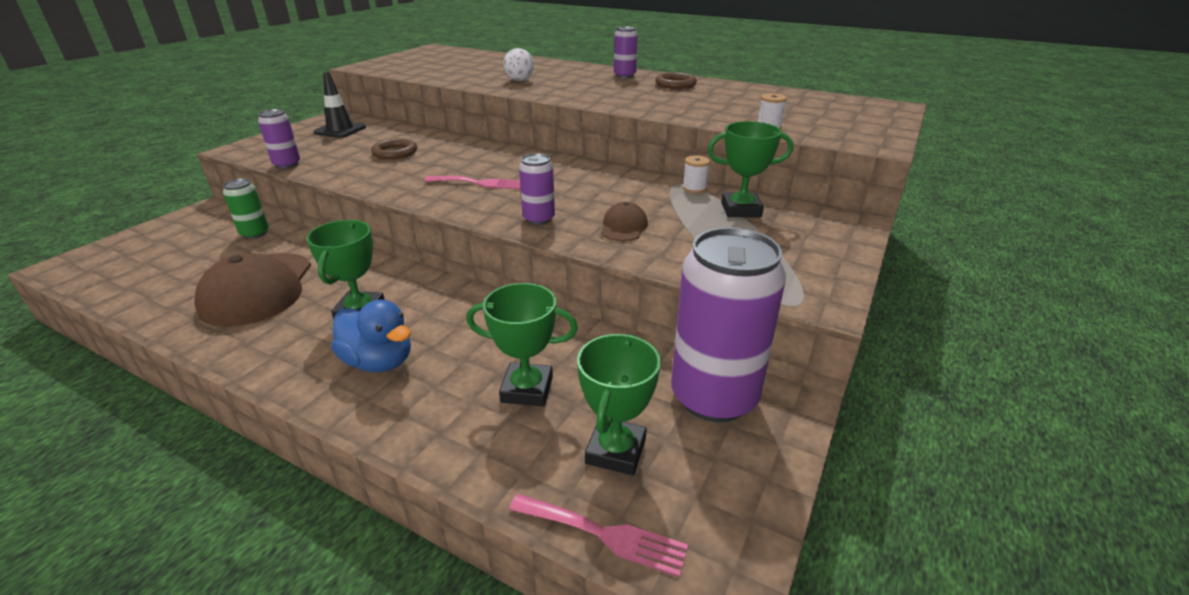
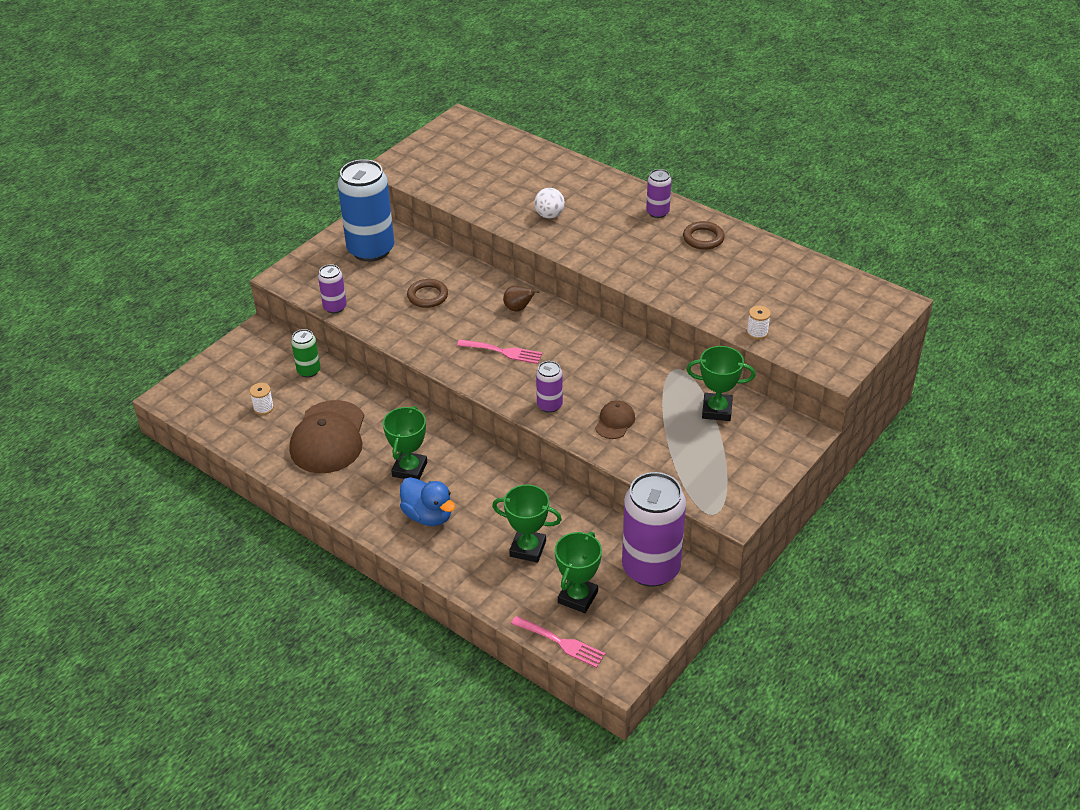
camera: 10 degrees right, 10 degrees up
(340, 130) = (371, 250): black traffic cone -> blue can
(494, 155) = (518, 309): none -> brown pear
(694, 188) = (688, 377): white spool -> white spool (263, 408)

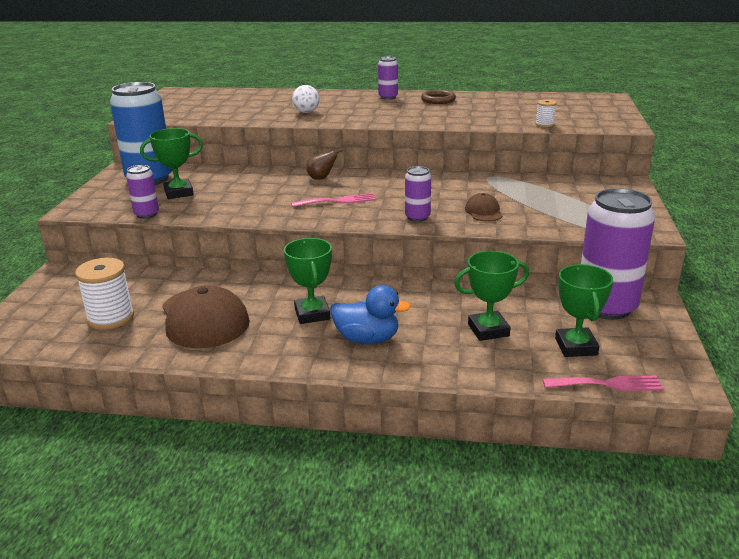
camera: 30 degrees left, 15 degrees down
(263, 408) = (111, 318): white spool -> white spool, size x1.94
(308, 371) = (139, 281): green can -> none
(427, 296) = (232, 190): brown ring -> none
(717, 410) = (550, 187): green trophy -> green trophy (179, 193)

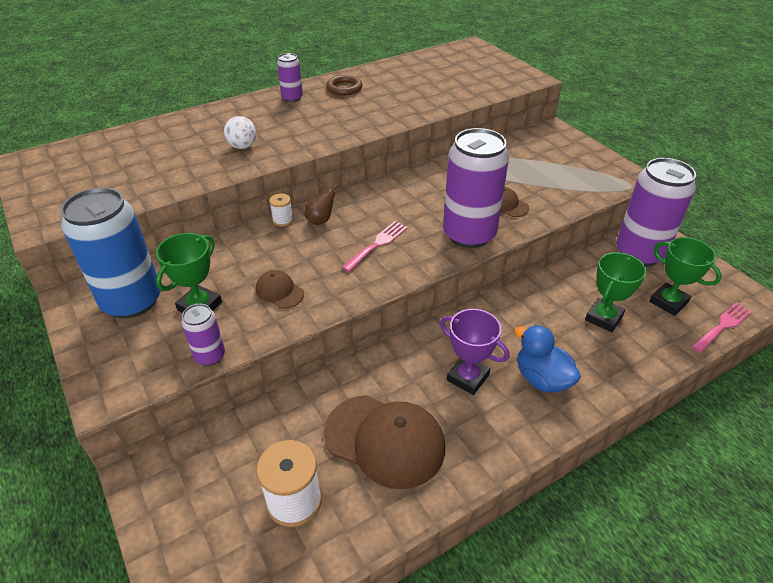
camera: 40 degrees left, 15 degrees up
(233, 202) = (279, 291): none -> brown cap
(312, 314) = (468, 377): green trophy -> purple trophy
(367, 339) = (542, 379): blue duck -> blue duck turned 105 degrees counterclockwise
(417, 217) = (469, 234): purple can -> purple can, size x2.11
(544, 124) = (475, 95): white spool -> white spool (283, 220)

